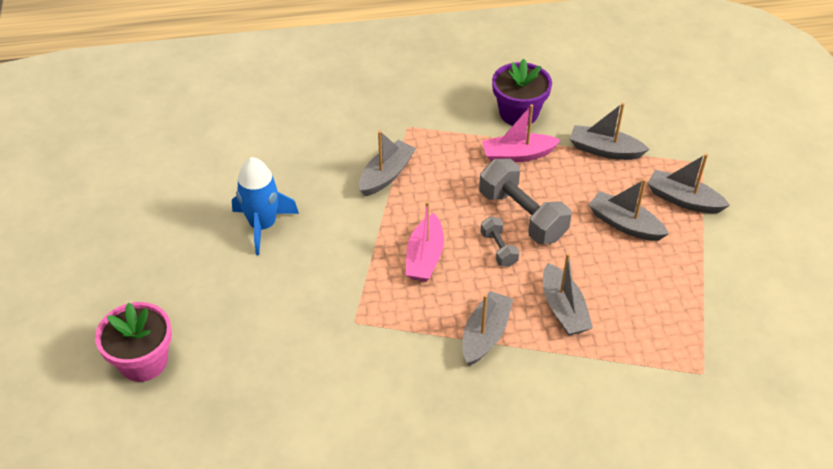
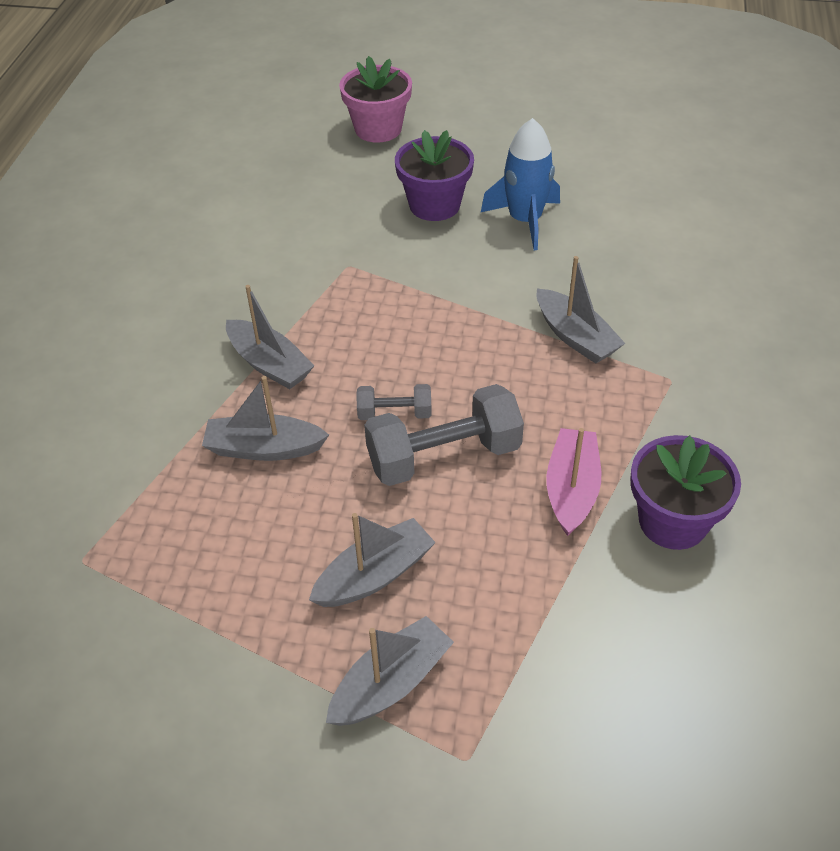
camera: 110 degrees right, 0 degrees up
(257, 287) = (434, 205): none -> purple flower pot
(425, 257) = (414, 340): pink boat -> none
(604, 150) = (547, 612): grey boat -> none

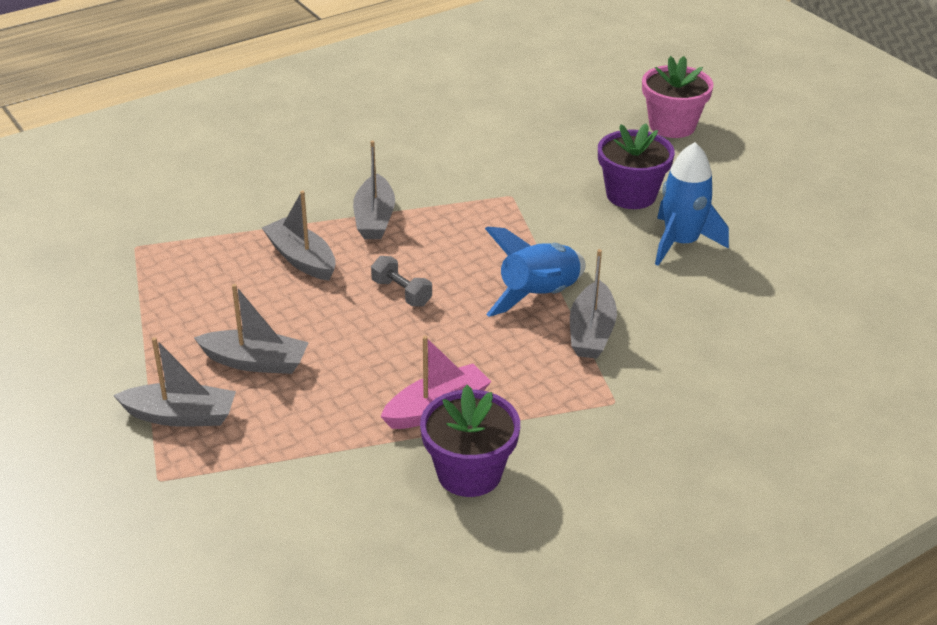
camera: 45 degrees right, 10 degrees down
(444, 456) = (391, 335): grey dumbbell -> none
(498, 336) = (539, 296): none -> blue rocket

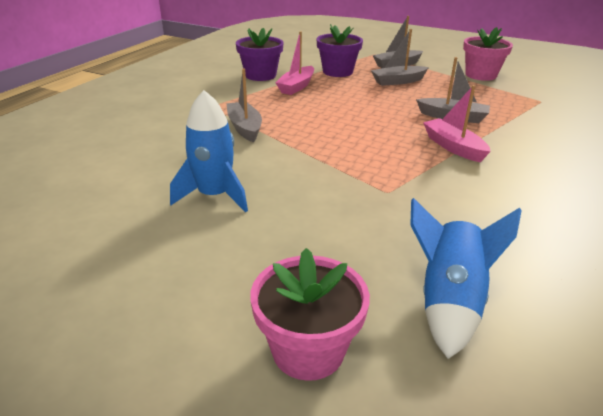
camera: 150 degrees right, 5 degrees down
(99, 329) = (481, 75): none -> pink flower pot
(374, 218) = (453, 147): grey boat -> pink boat
(401, 293) = (374, 117): grey dumbbell -> none
(539, 296) = (293, 136): blue rocket -> blue rocket (448, 302)
(631, 195) = (287, 226): purple flower pot -> purple flower pot (337, 72)

